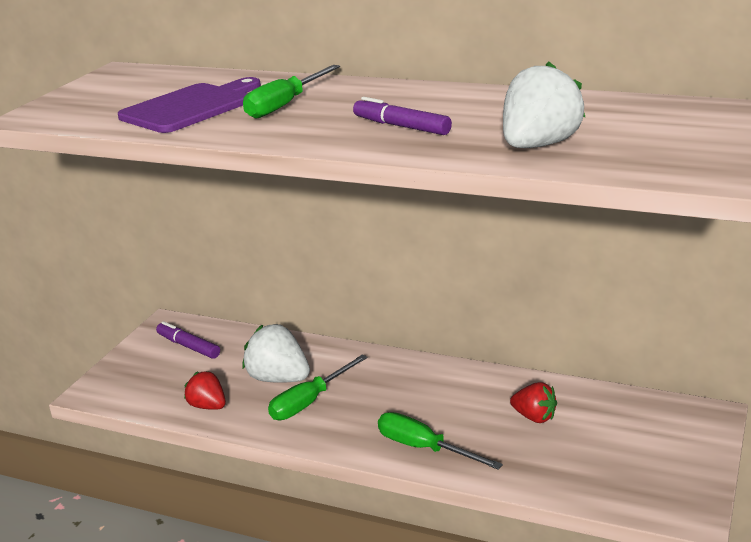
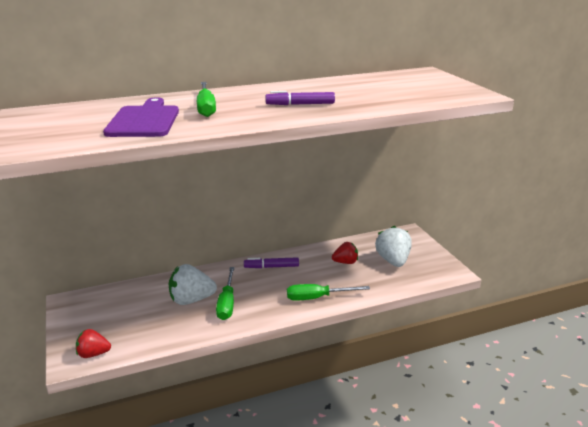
camera: 45 degrees left, 0 degrees up
(188, 346) = (104, 307): purple marker -> purple marker (271, 267)
(208, 406) = (168, 332): red strawberry -> red strawberry (93, 354)
(539, 145) = (385, 99): white strawberry -> white strawberry (393, 261)

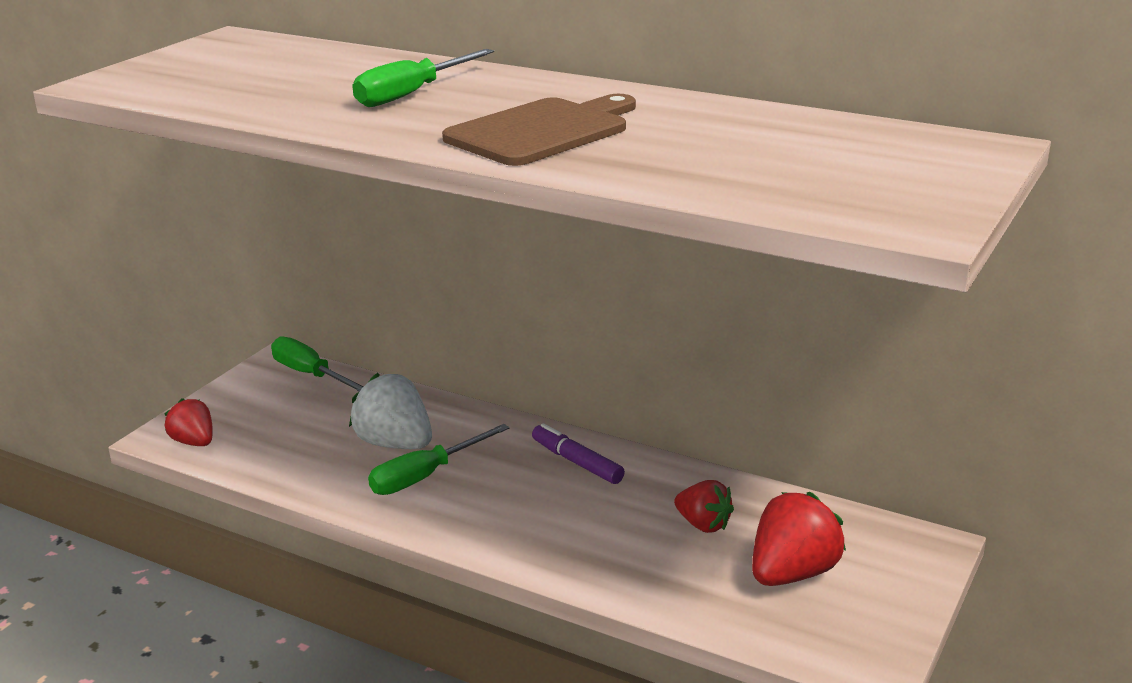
camera: 50 degrees right, 0 degrees up
(144, 120) = (297, 87): purple cutting board -> none
(300, 104) = (543, 131): purple marker -> brown cutting board
(317, 298) = (553, 548): green screwdriver -> green screwdriver (311, 374)
(393, 261) = (792, 573): white strawberry -> red strawberry

